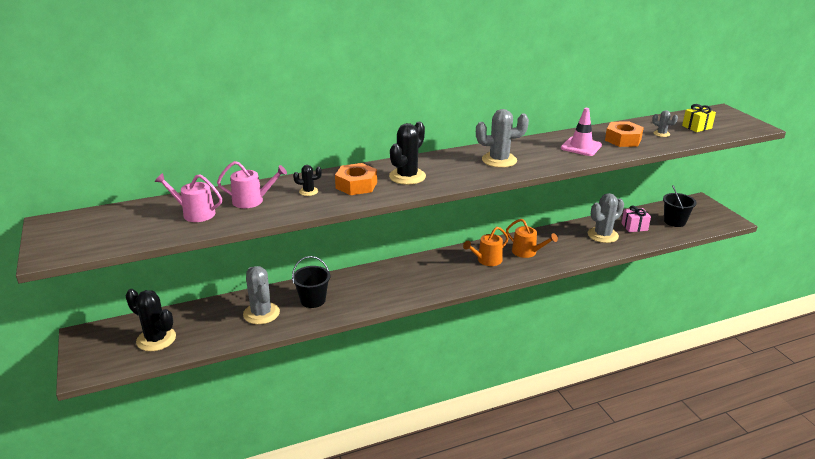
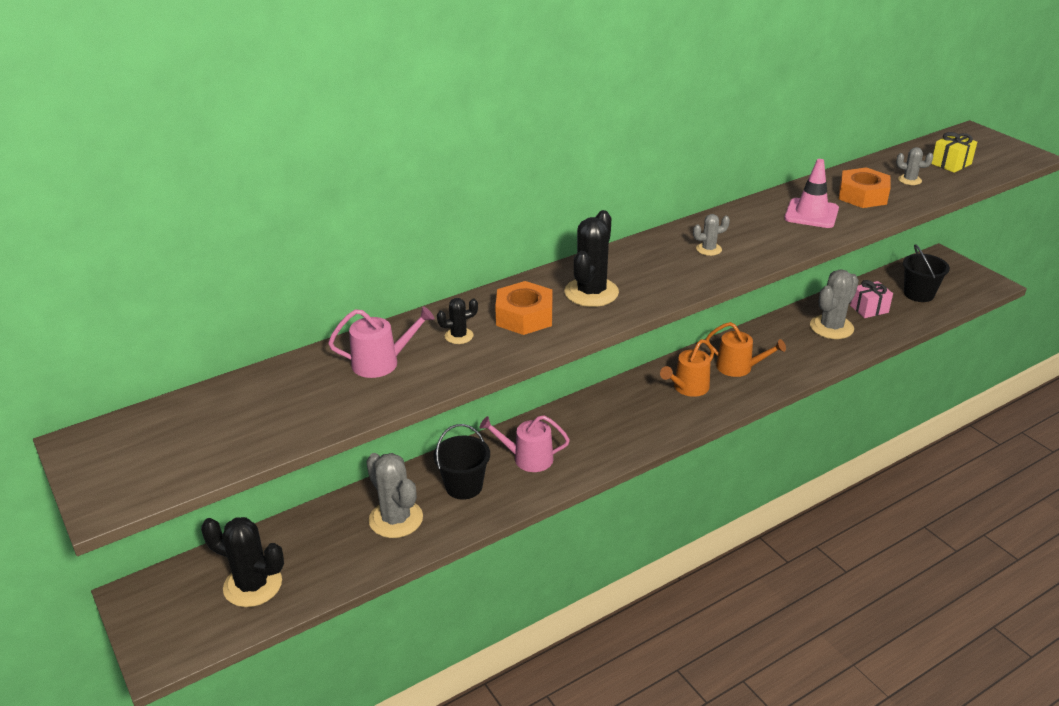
camera: 10 degrees left, 5 degrees up
(195, 213) = (304, 396): pink watering can -> pink watering can (528, 458)
(499, 160) = (708, 249): grey cactus -> grey cactus, size x0.50

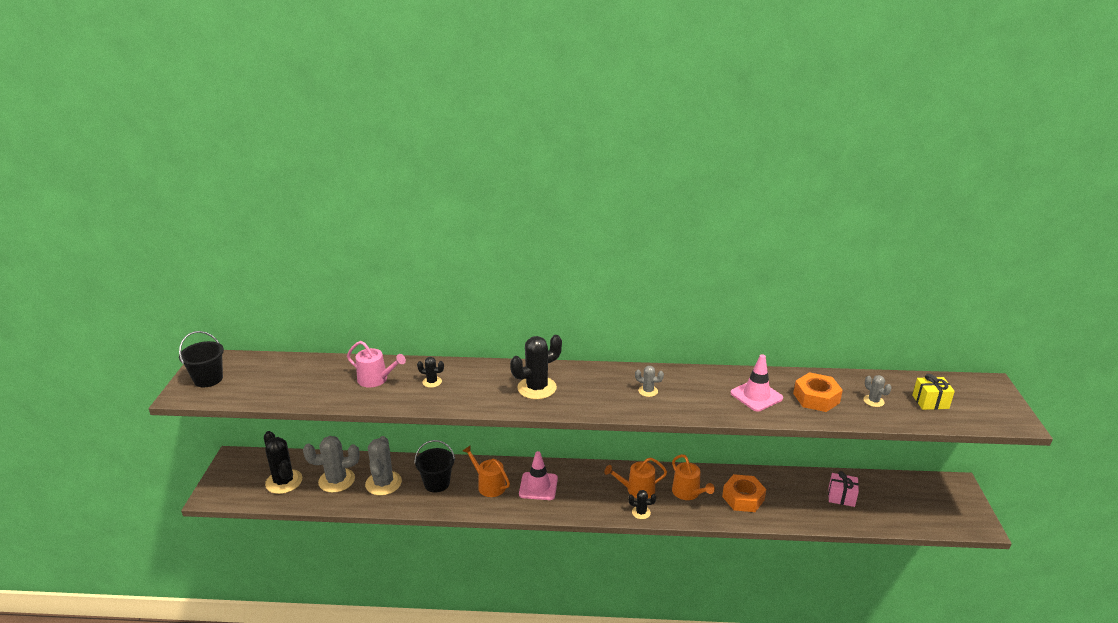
camera: 35 degrees right, 5 degrees down
(524, 316) = (480, 386): orange nut -> orange nut (743, 498)
(528, 458) = (489, 485): pink watering can -> orange watering can
(584, 433) = (538, 486): none -> pink traffic cone
(717, 407) = (641, 512): none -> black cactus
(831, 327) = (793, 497): grey cactus -> grey cactus (336, 480)
(918, 294) = (899, 504): black bucket -> black bucket (208, 379)

